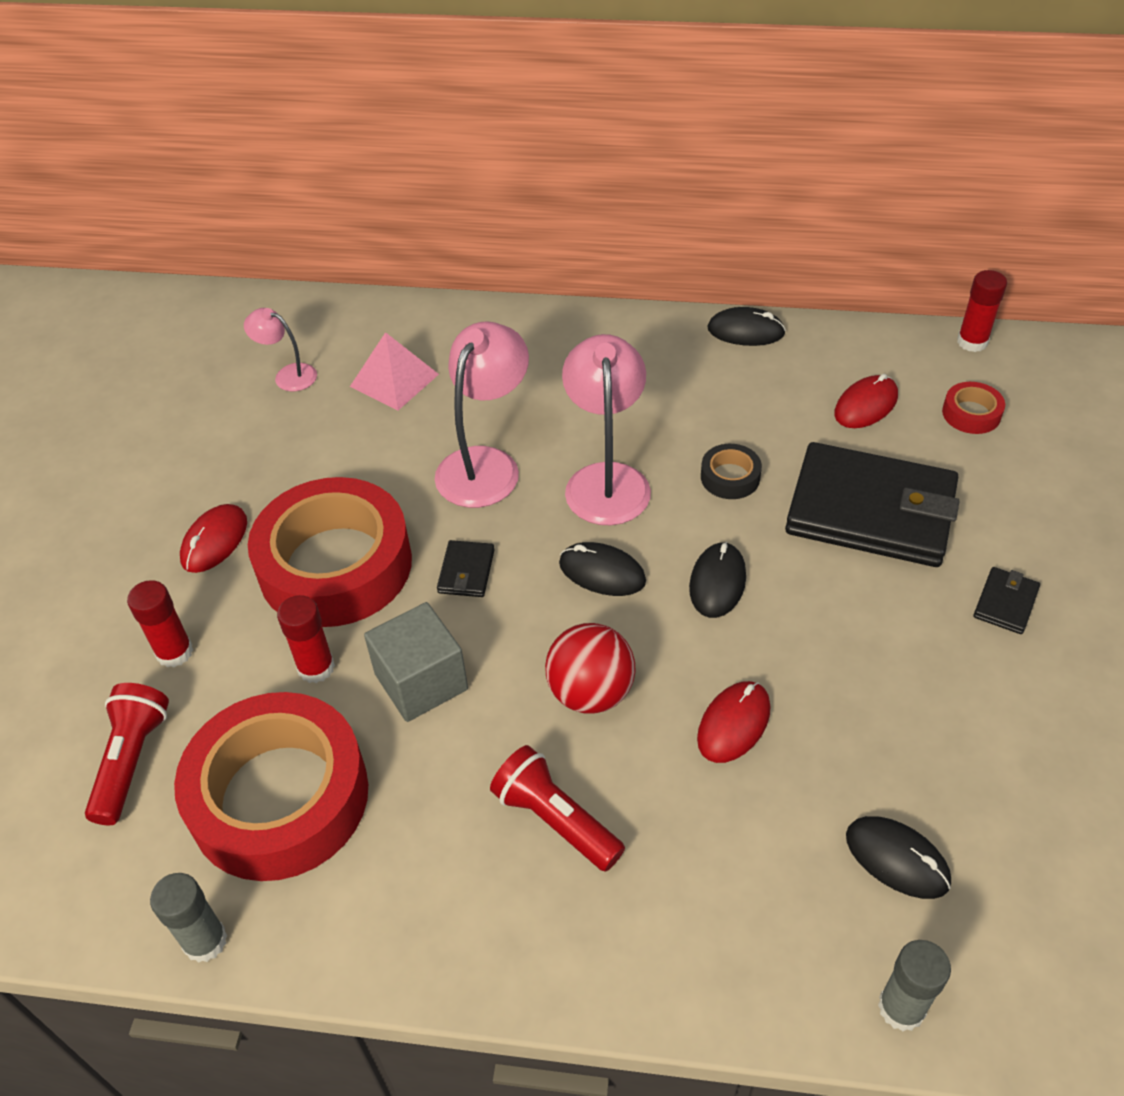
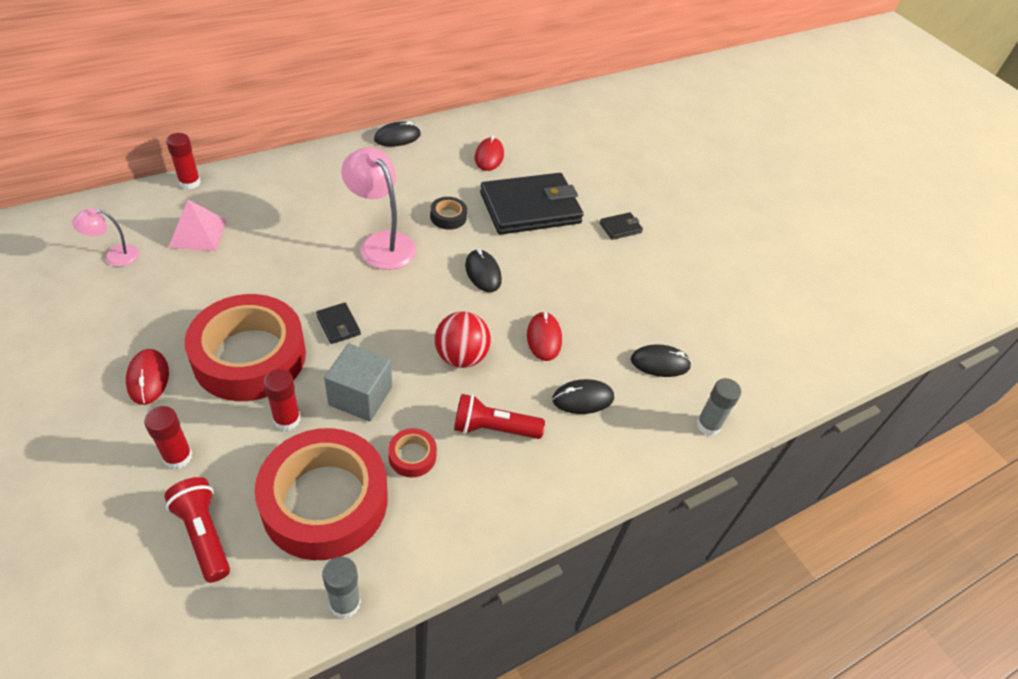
camera: 45 degrees left, 0 degrees up
(485, 464) = (301, 261): pink lamp -> none
(602, 572) = (418, 293): black mouse -> black mouse (583, 399)
(971, 414) = (541, 144): red tape -> red tape (412, 456)
(972, 342) = (516, 108): red glue stick -> red glue stick (190, 182)
(1005, 603) = (620, 228): black wallet -> black wallet turned 75 degrees clockwise

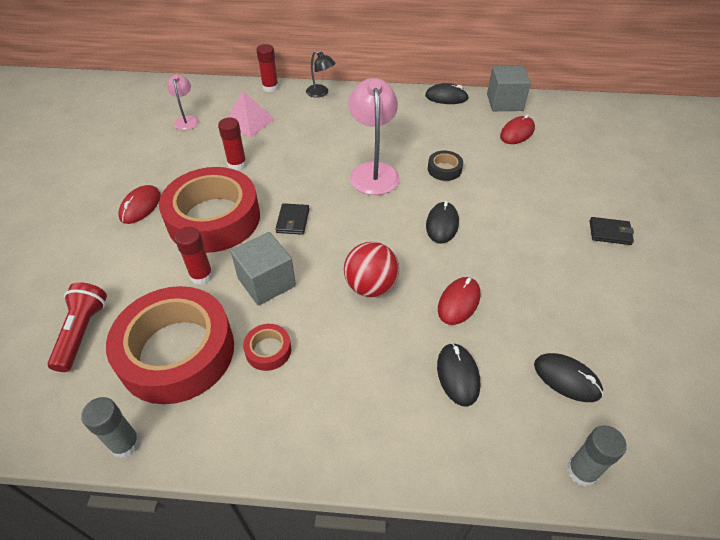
camera: 40 degrees right, 0 degrees up
(114, 256) = (187, 120): pink lamp -> pink lamp turned 60 degrees clockwise
(178, 457) = (113, 268): red glue stick -> red glue stick (237, 164)
(257, 172) = (321, 93): none -> black lamp
(457, 127) = (504, 102): none -> grey cube
(493, 428) = (353, 361): red flashlight -> none
(530, 208) = (526, 185): black wallet -> none
(583, 399) = (457, 375): black mouse -> black mouse turned 60 degrees clockwise

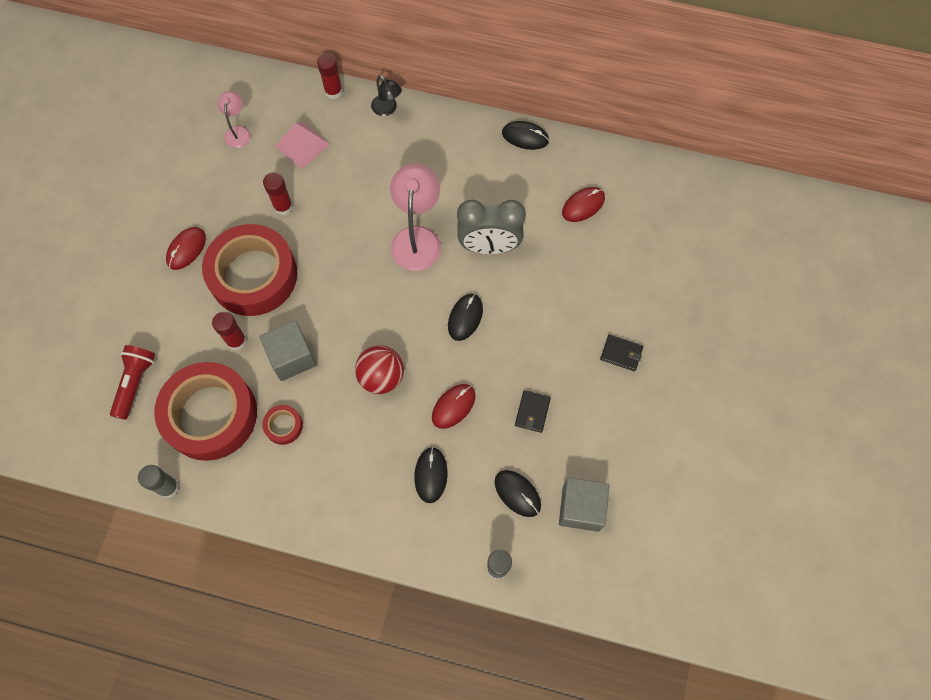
camera: 10 degrees right, 20 degrees up
(293, 221) = (326, 290): black wallet -> black wallet (532, 412)
(444, 169) = (489, 246): black tape -> grey clock
(504, 102) = (587, 155): grey cube -> grey cube (581, 508)

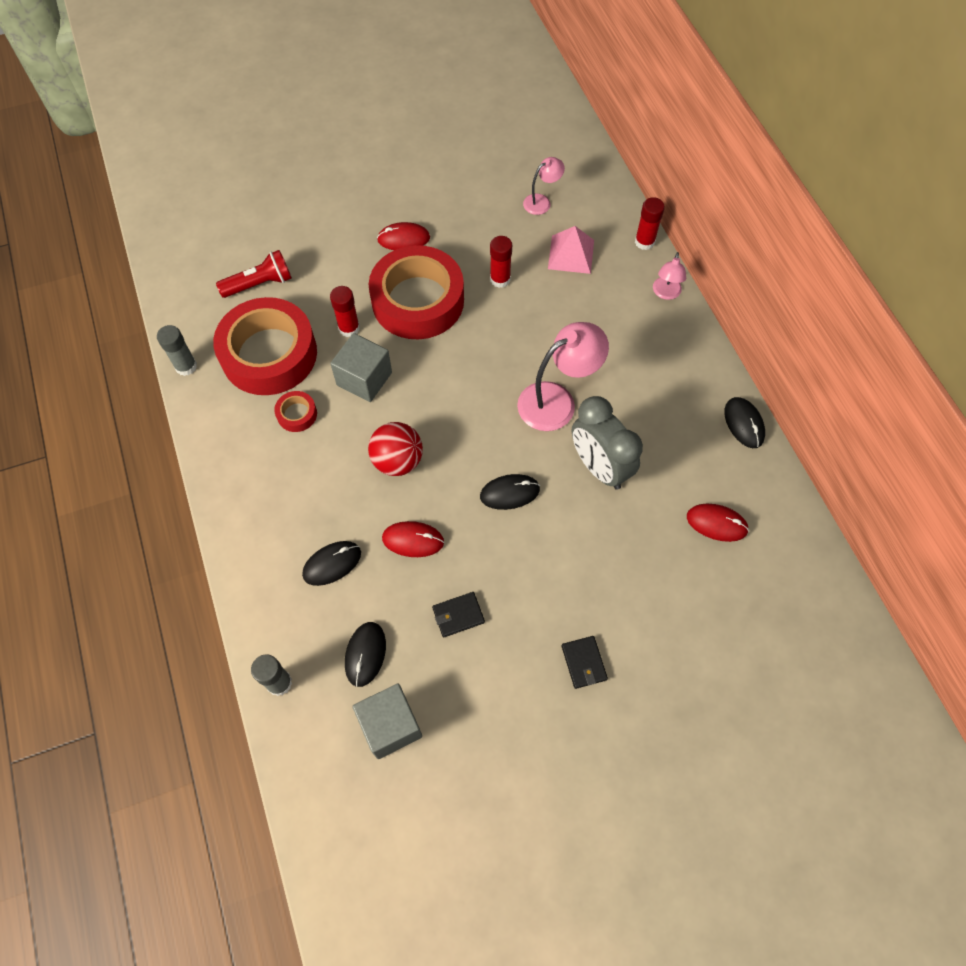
camera: 55 degrees right, 5 degrees down
(387, 109) = (665, 293): black lamp -> pink lamp

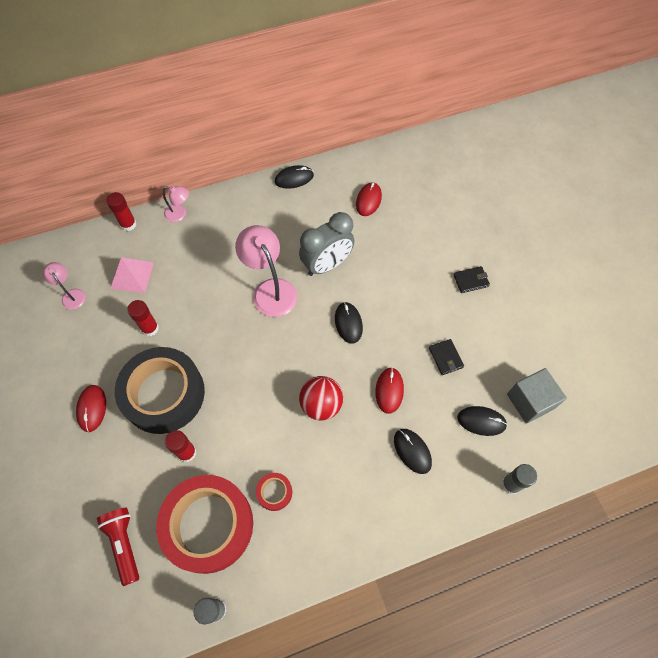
camera: 90 degrees left, 0 degrees up
(364, 379) = (241, 435): grey cube -> none
(418, 301) = (164, 394): red tape -> black tape

